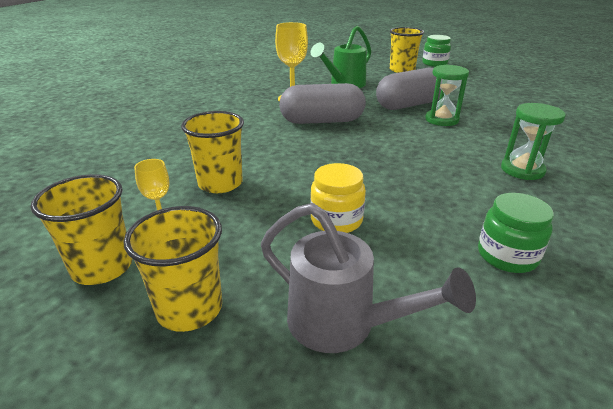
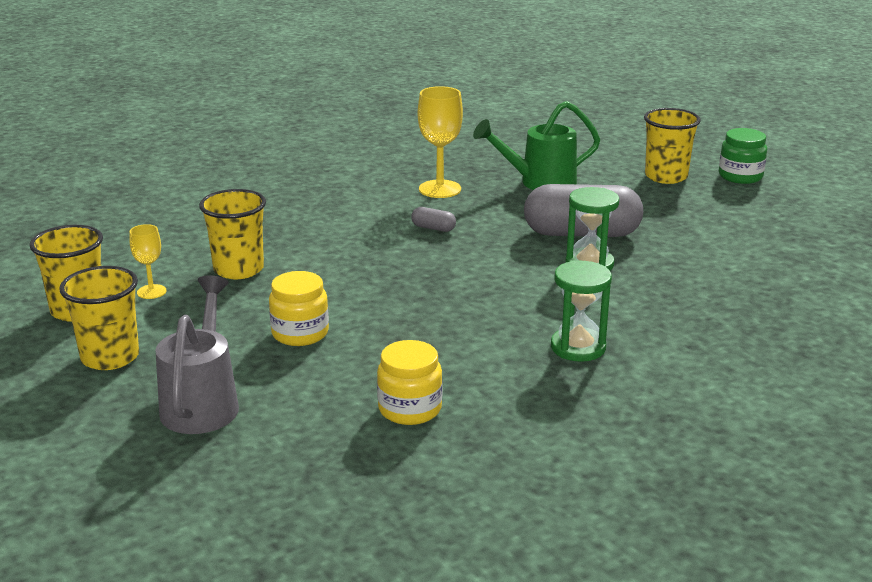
camera: 30 degrees right, 5 degrees down
(322, 121) = (433, 228): grey capsule -> grey capsule, size x0.40
(342, 324) = (202, 403): grey watering can -> grey watering can turned 150 degrees counterclockwise
(507, 256) = (410, 409): green jar -> yellow jar

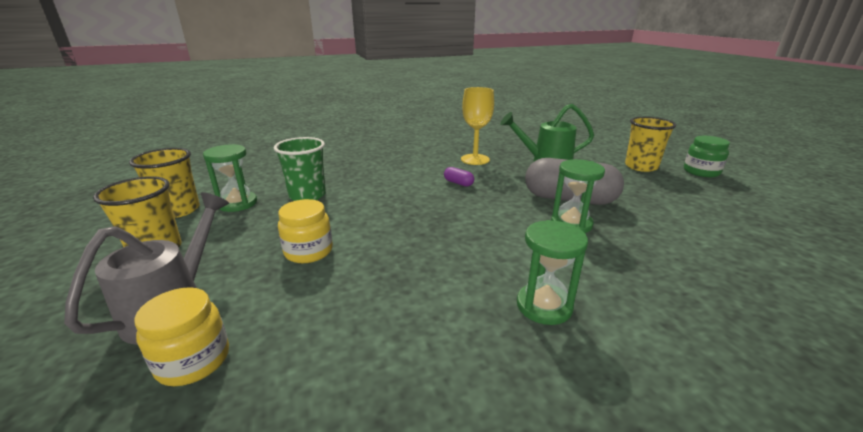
camera: 15 degrees right, 0 degrees up
(151, 292) = (238, 203): yellow goblet -> green hourglass
(238, 269) = (307, 195): yellow cup -> green cup
(410, 409) = (345, 354): yellow jar -> yellow jar (193, 360)
(433, 228) = (458, 183): grey capsule -> purple capsule

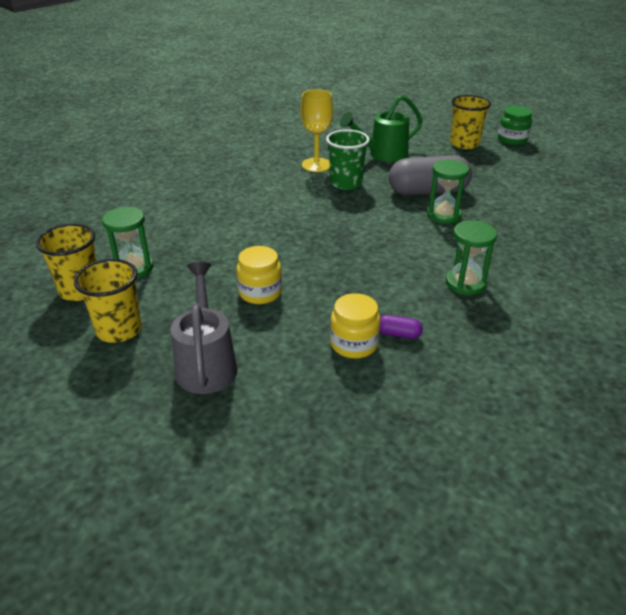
camera: 25 degrees left, 10 degrees up
(193, 360) = (270, 386): yellow jar -> yellow jar (354, 344)
(307, 195) = (194, 242): green cup -> green cup (346, 183)
(458, 183) = (324, 196): purple capsule -> purple capsule (398, 334)

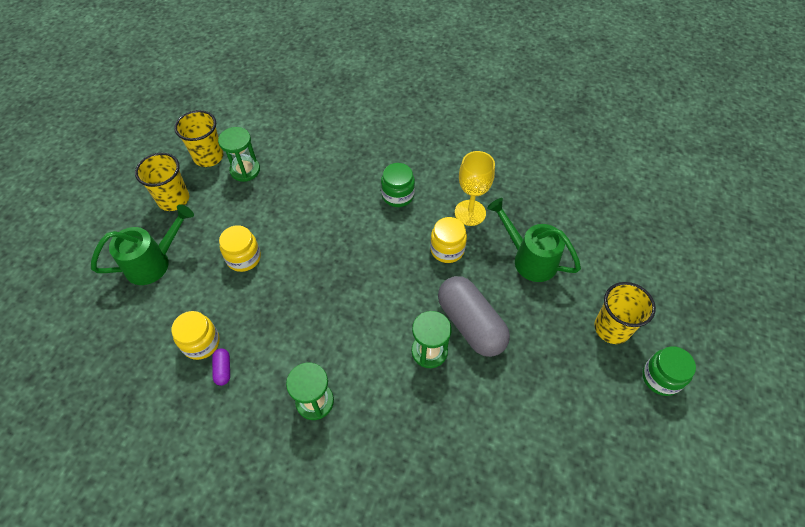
camera: 65 degrees right, 20 degrees up
(206, 363) = (154, 262): grey watering can -> green watering can
(264, 191) = (398, 195): none -> green jar
(346, 183) = (447, 249): green cup -> yellow jar

